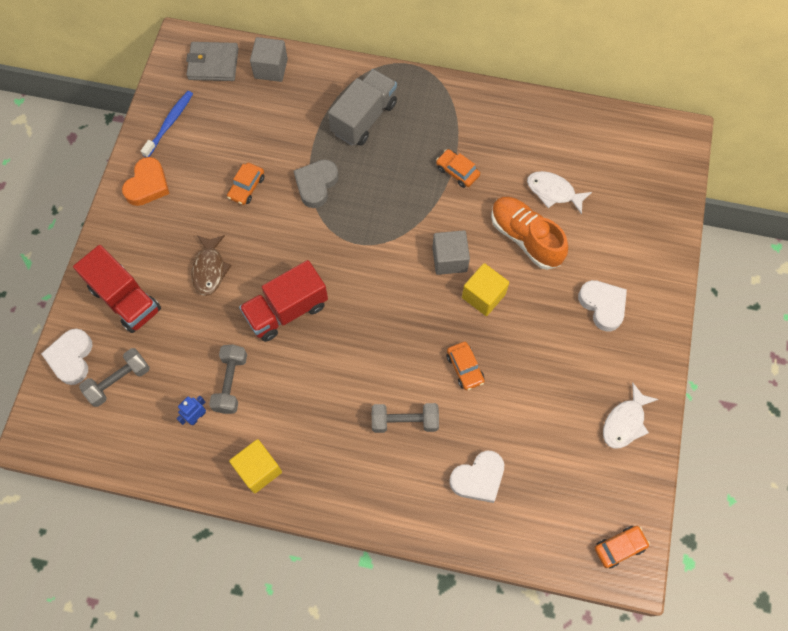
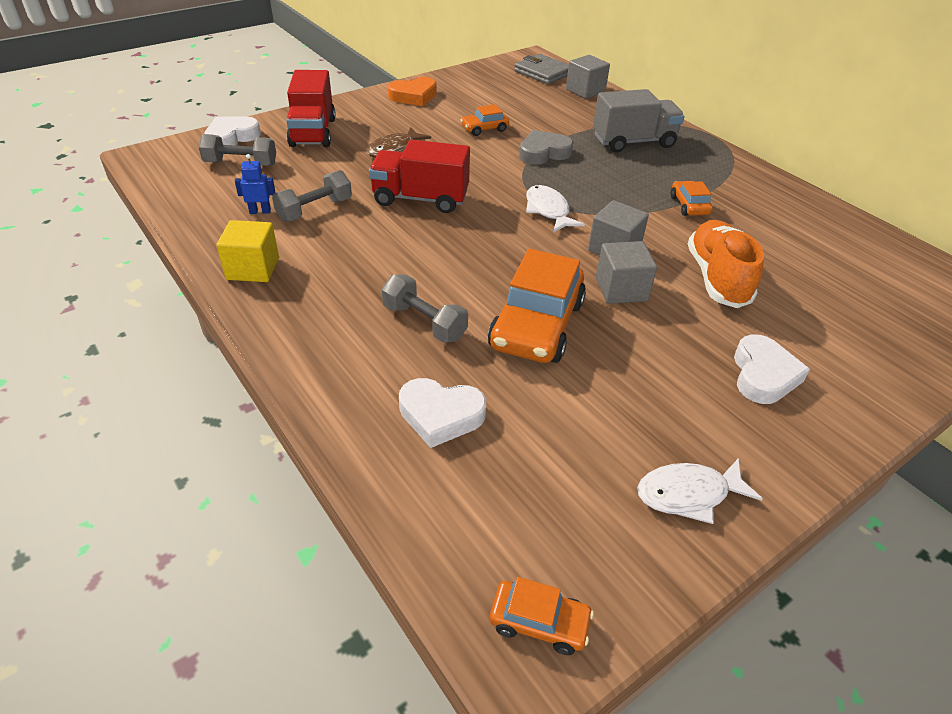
camera: 40 degrees right, 25 degrees down
(169, 123) = (471, 81): blue toothbrush -> none
(465, 368) = (536, 325): orange car -> orange car, size x2.04
(483, 296) = (621, 289): yellow cube -> grey cube
(553, 192) = (786, 265): white fish -> white fish (548, 210)

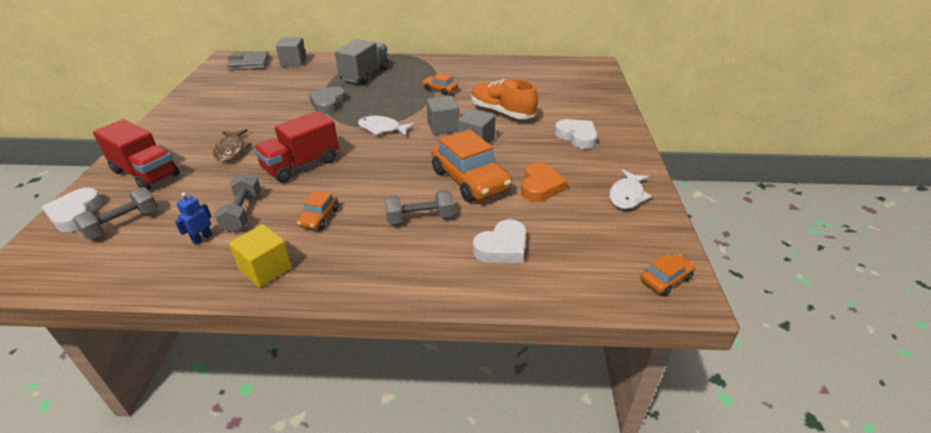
camera: 50 degrees left, 5 degrees down
(413, 96) = (184, 115): orange heart -> orange heart (540, 186)
(484, 129) = (270, 109): orange car -> orange car (319, 217)

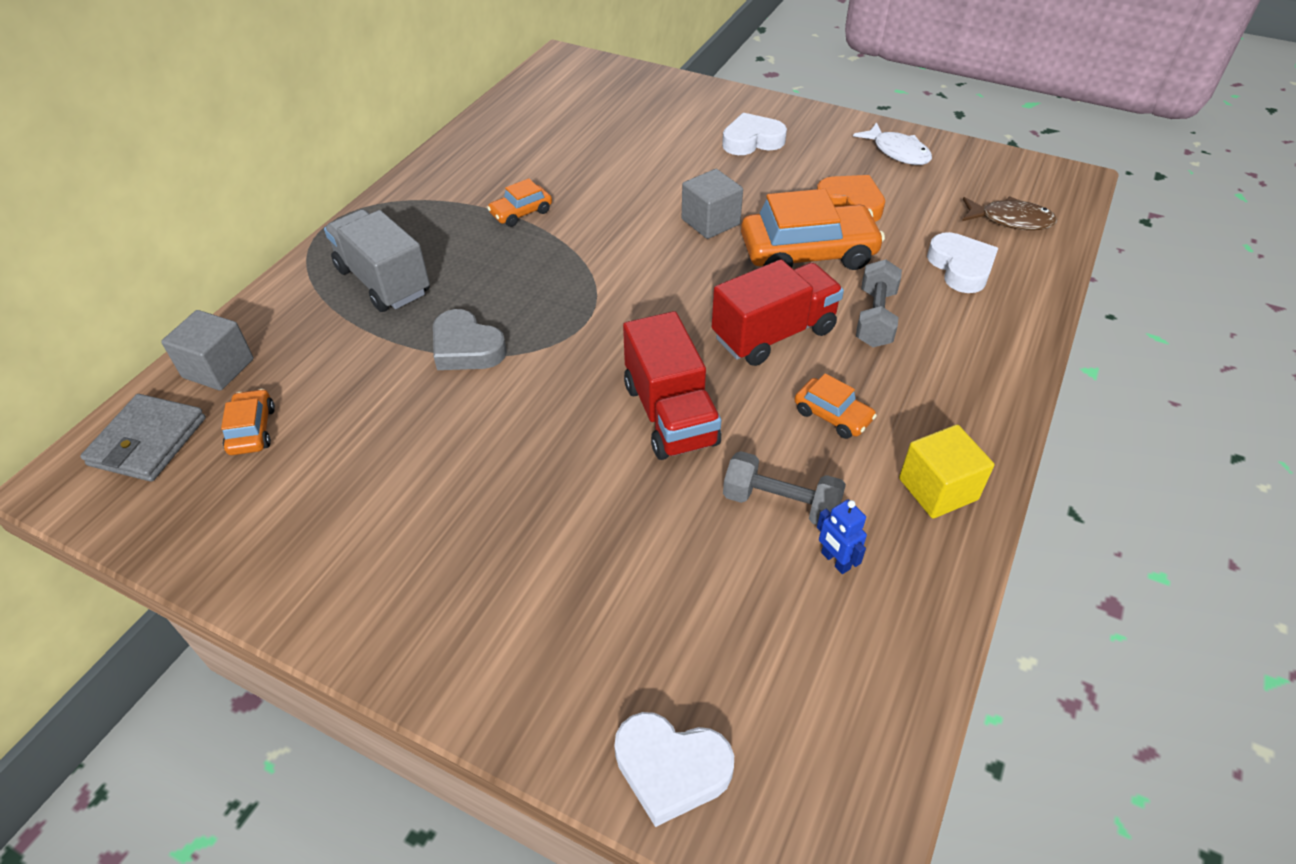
camera: 65 degrees left, 10 degrees up
(122, 224) = (743, 681): grey dumbbell -> none
(146, 173) = (570, 647): red truck -> red truck (773, 334)
(231, 150) = (559, 504): brown fish -> brown fish (1010, 220)
(382, 129) = (610, 302): white fish -> none
(443, 127) = (647, 240): grey cube -> none
(501, 112) = (643, 177): orange shoe -> none
(665, 279) = (1045, 181): orange car -> orange car (252, 430)

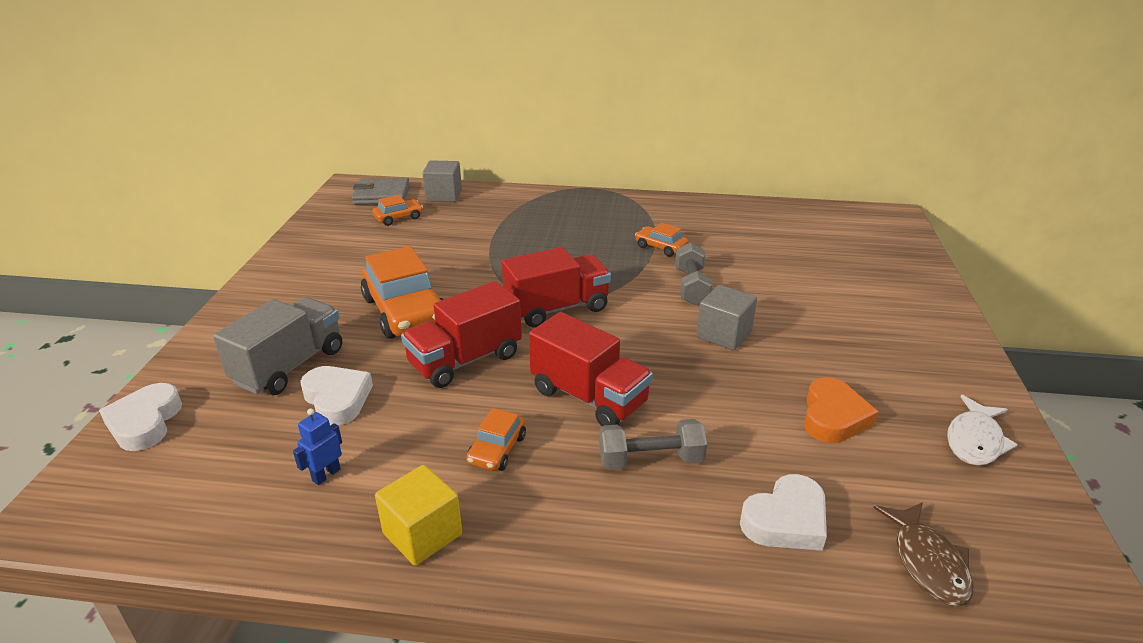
camera: 70 degrees right, 15 degrees down
(383, 281) = (548, 219): grey truck -> grey truck (289, 366)
(466, 348) = (498, 263): grey heart -> none
(603, 320) = (557, 308): none -> red truck
(752, 141) = (879, 335): white heart -> white heart (337, 399)
(781, 503) = (383, 434): grey dumbbell -> grey dumbbell (691, 287)
(808, 253) = (722, 399): orange car -> orange car (405, 311)

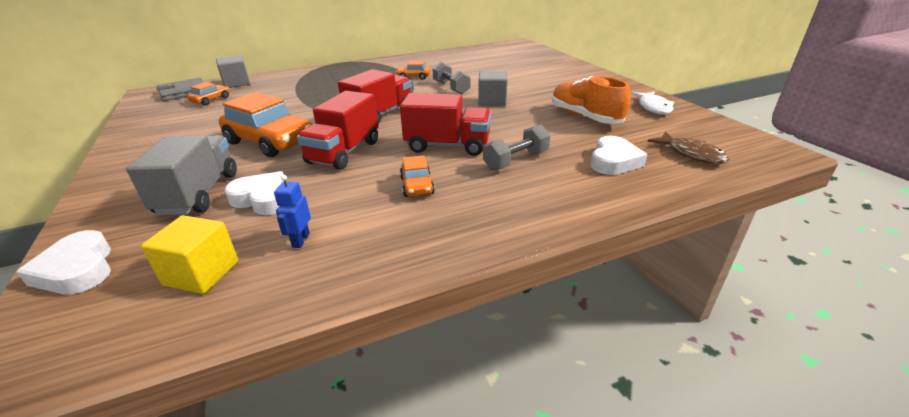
camera: 30 degrees left, 0 degrees up
(422, 534) = (414, 243): yellow cube -> yellow cube (201, 273)
(833, 417) = (585, 117): orange heart -> orange shoe

